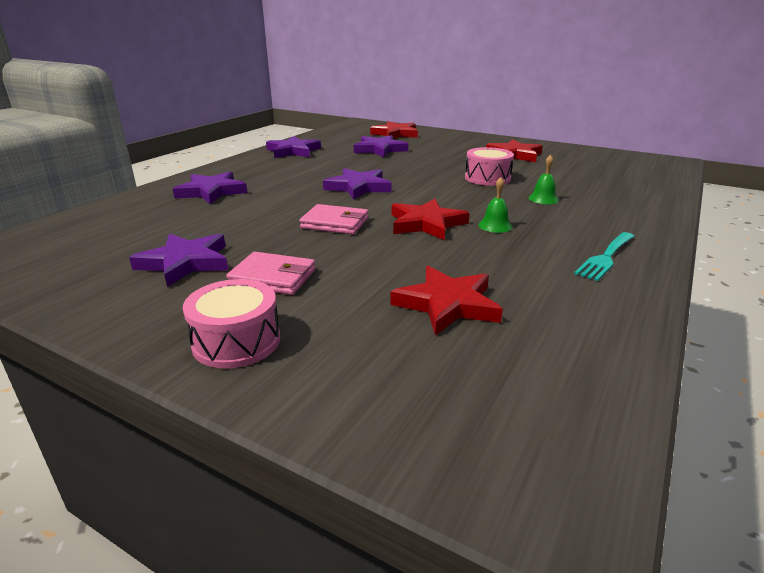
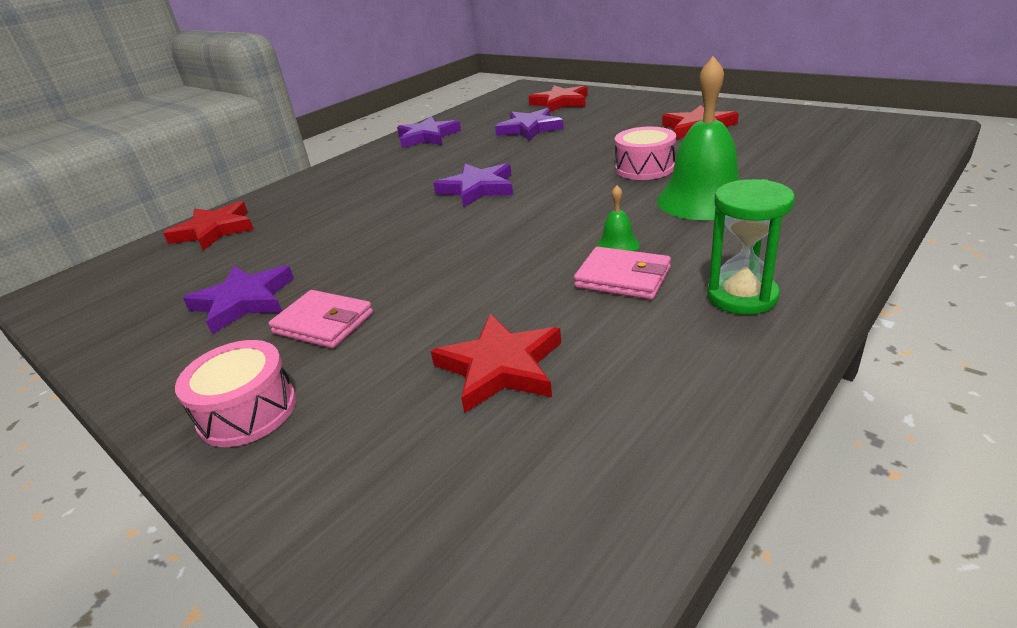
camera: 15 degrees right, 5 degrees up
(212, 192) = (313, 200): purple star -> none
(335, 223) = (426, 244): pink wallet -> pink wallet (623, 277)
(426, 224) = (532, 243): red star -> red star (214, 230)
(543, 199) = (703, 200): green bell -> green bell, size x2.33
(606, 257) = (742, 296): turquoise fork -> green hourglass

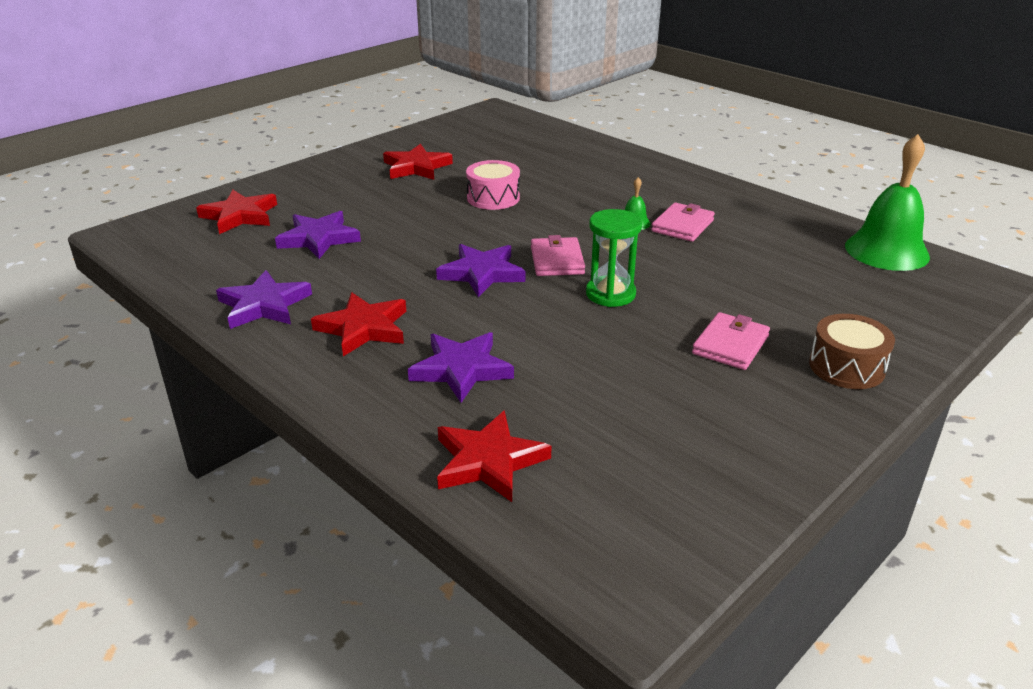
camera: 90 degrees left, 0 degrees up
(244, 301) = (686, 398): purple star -> purple star (461, 369)
(247, 411) = (846, 367): pink drum -> brown drum
(500, 367) = (786, 271): red star -> red star (364, 328)
(507, 215) = (557, 261): none -> pink wallet
(703, 200) = (572, 187): green bell -> green bell (886, 251)
(742, 296) = (712, 197): green hourglass -> green hourglass (610, 294)

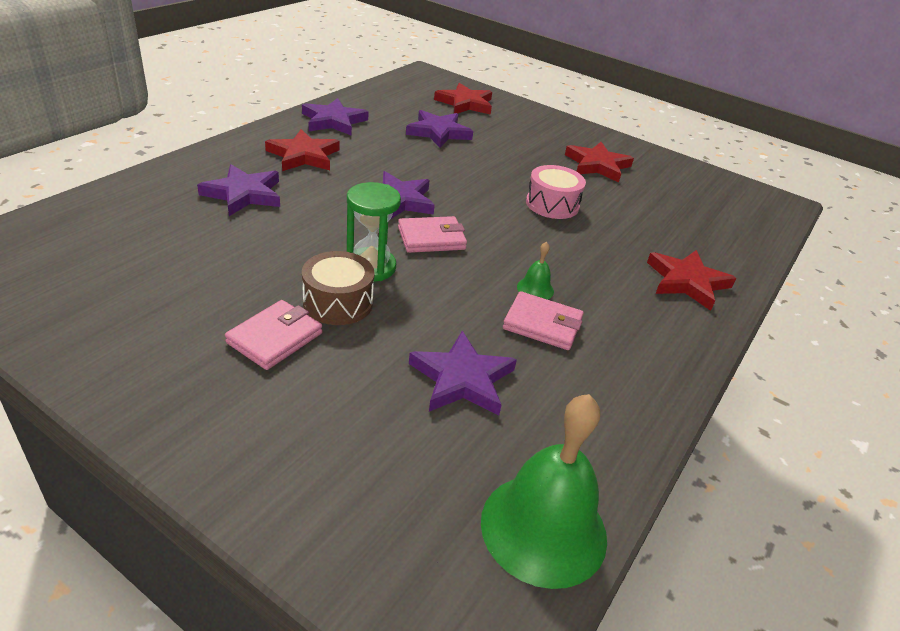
camera: 75 degrees right, 5 degrees up
(489, 461) = (123, 206): red star -> red star (687, 282)
(730, 345) = (275, 338): pink wallet -> pink wallet turned 75 degrees counterclockwise
(758, 264) = (462, 379): none -> purple star
(846, 367) = (224, 425): brown drum -> brown drum (338, 302)

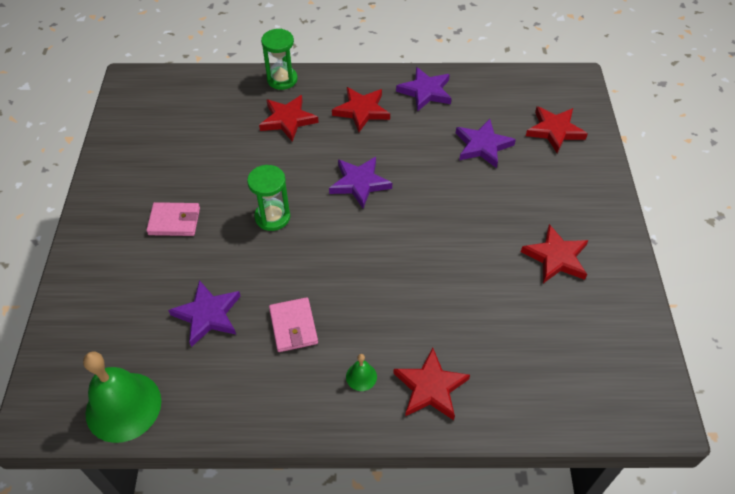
camera: 60 degrees right, 15 degrees up
(177, 170) = (282, 79): none -> green hourglass
(244, 194) = (288, 120): purple star -> red star
(338, 302) = (226, 225): brown drum -> none
(431, 238) = (333, 224): pink wallet -> none
(535, 289) = (329, 304): green bell -> green bell (361, 376)
(552, 204) = (453, 260): pink drum -> none

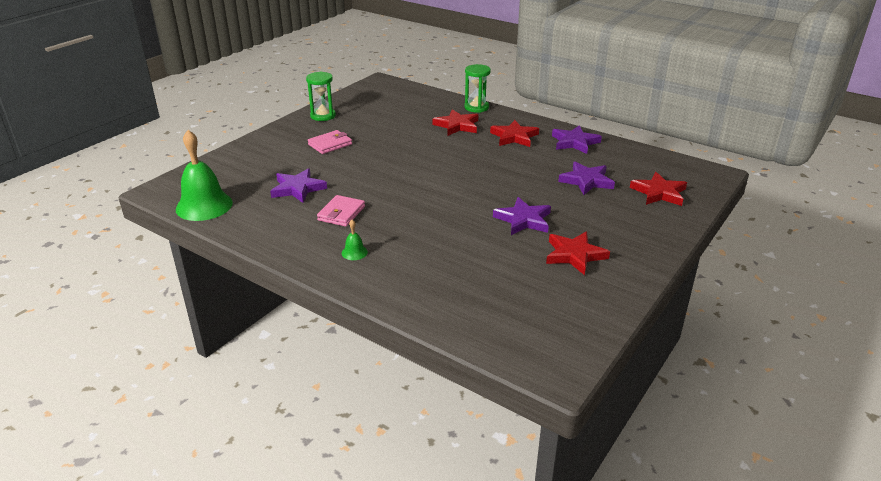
camera: 35 degrees right, 20 degrees down
(174, 221) = (330, 144): pink wallet -> pink wallet turned 75 degrees counterclockwise
(272, 217) = (391, 163): green hourglass -> green hourglass (323, 116)
(359, 183) = (469, 168): purple star -> purple star (523, 220)
(430, 387) = (393, 277): red star -> none

